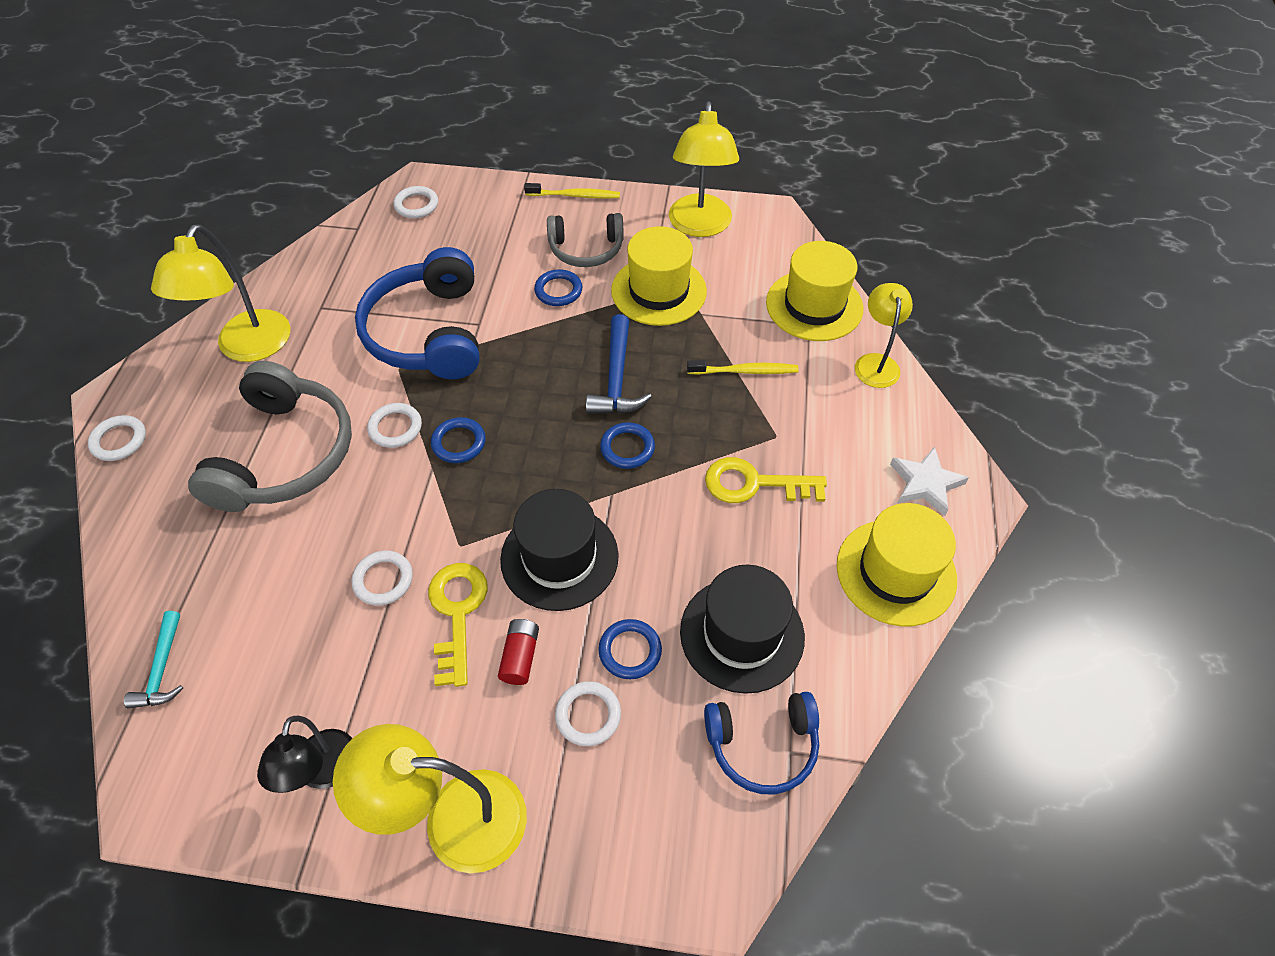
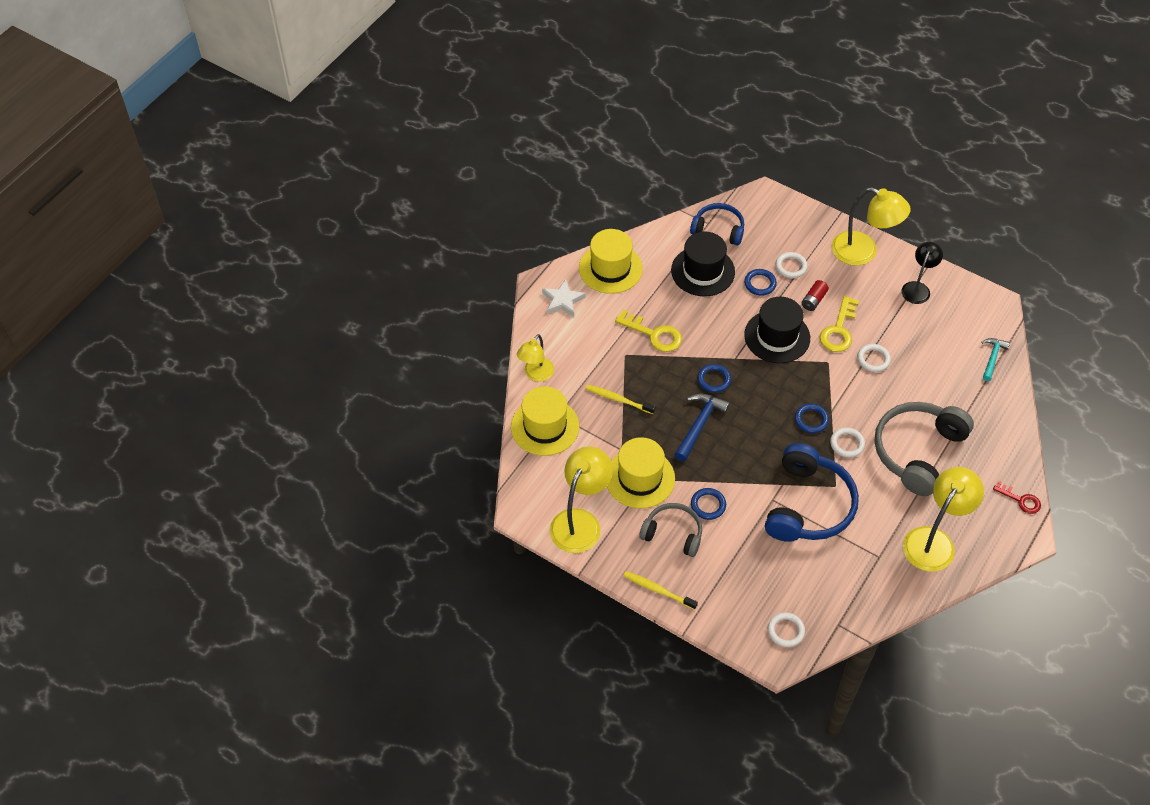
camera: 155 degrees left, 0 degrees up
(119, 440) = (1020, 500): white ring -> red key

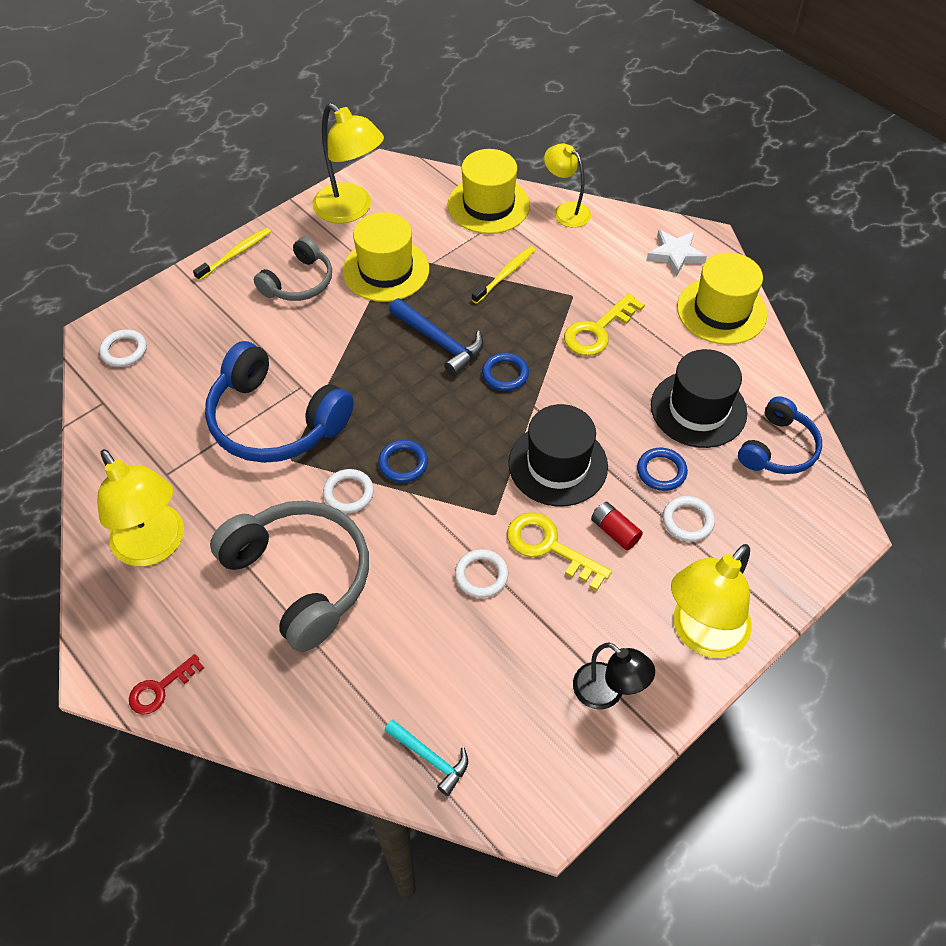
camera: 105 degrees right, 0 degrees up
(708, 505) = (321, 322): blue ring -> none

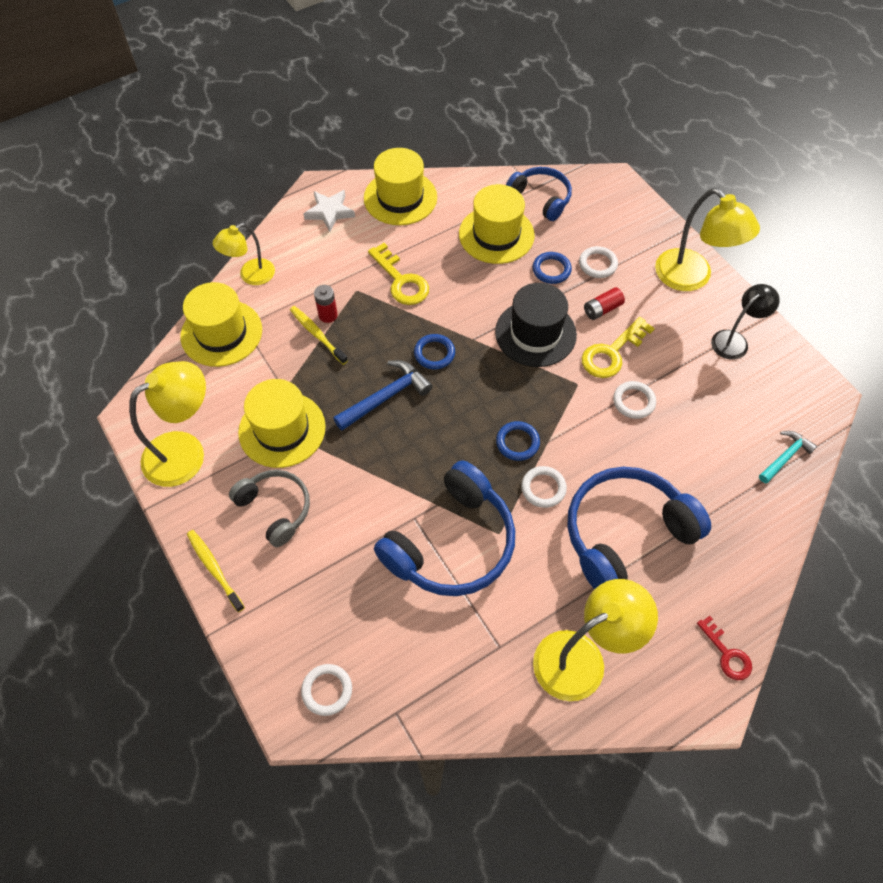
camera: 80 degrees left, 5 degrees up
(301, 577) = (625, 533): grey headphones -> blue headphones
(532, 278) = (328, 315): none -> red battery
(698, 409) = (496, 235): black hat -> yellow hat

